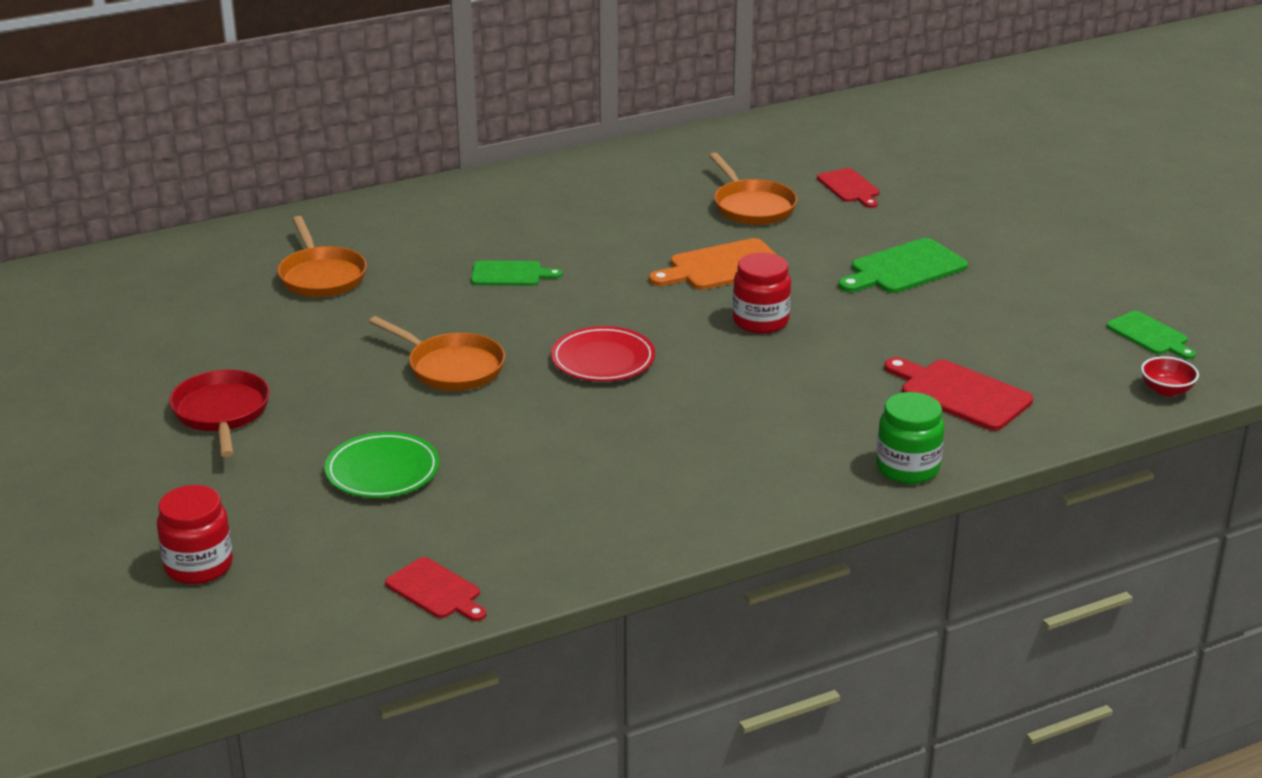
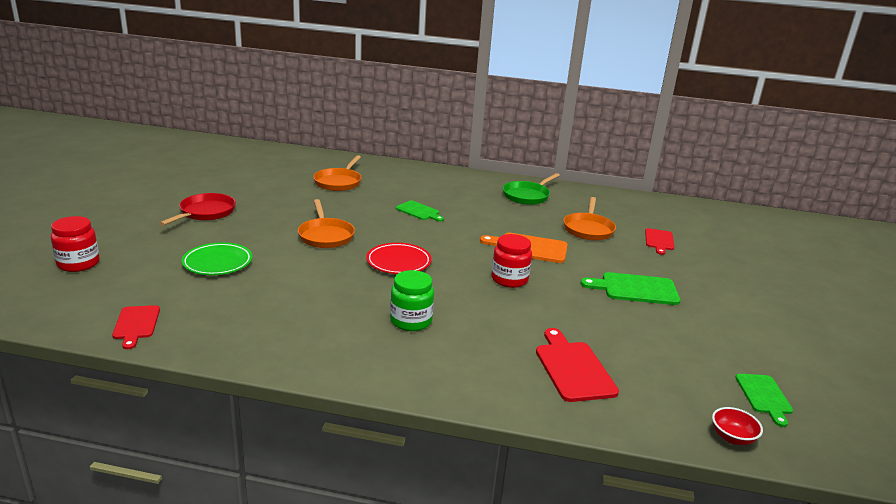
camera: 35 degrees right, 5 degrees down
(610, 185) = (527, 196): none -> green pan
(907, 468) = (474, 394): green jar -> green jar (411, 321)

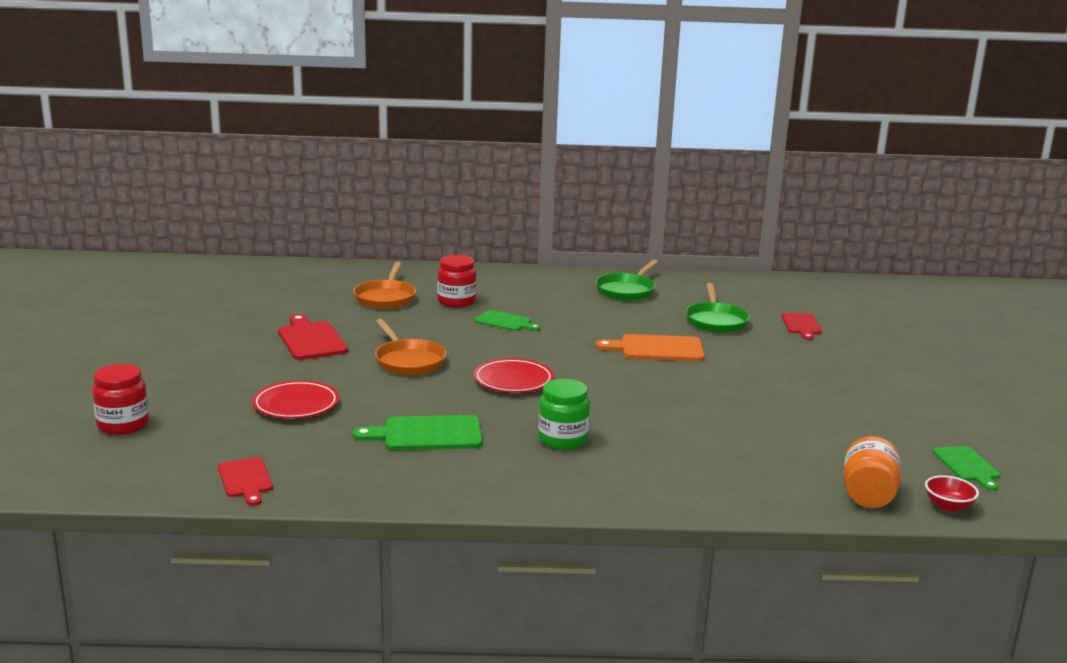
camera: 10 degrees left, 5 degrees down
(205, 213) = (240, 351): red pan -> none
(217, 263) = (296, 405): green plate -> red plate
(509, 279) = (651, 385): red jar -> red jar (456, 302)
(573, 368) = (762, 464): red cutting board -> red cutting board (311, 340)
(588, 229) = (715, 321): orange pan -> green pan
(635, 289) = (795, 379): green cutting board -> green cutting board (427, 434)
(658, 415) = (868, 496): none -> orange jar

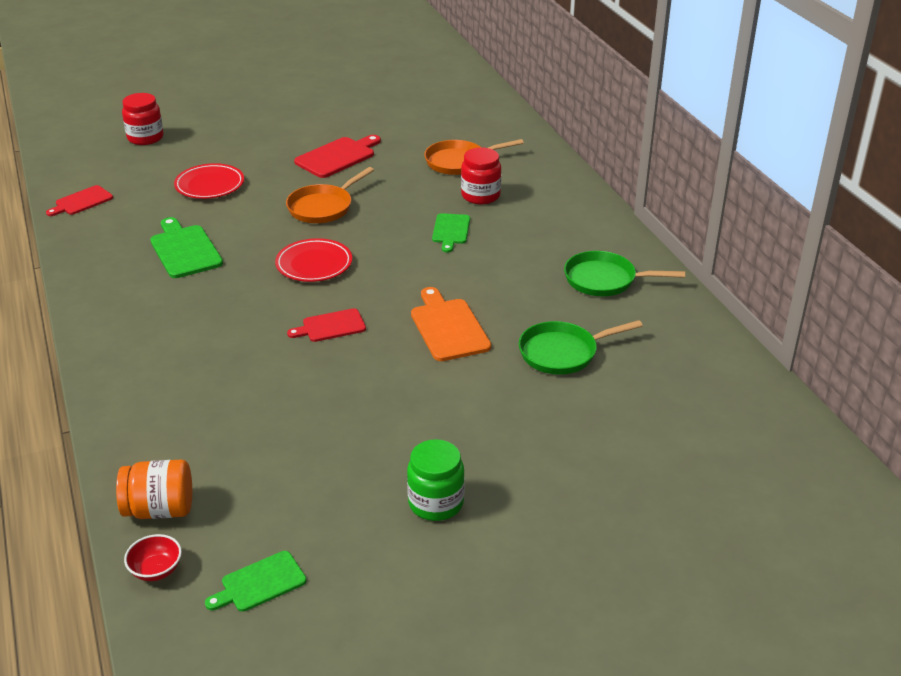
camera: 70 degrees right, 15 degrees up
(562, 440) = (204, 313): green jar -> green jar (436, 503)
(801, 325) = (605, 417): red cutting board -> red cutting board (331, 326)

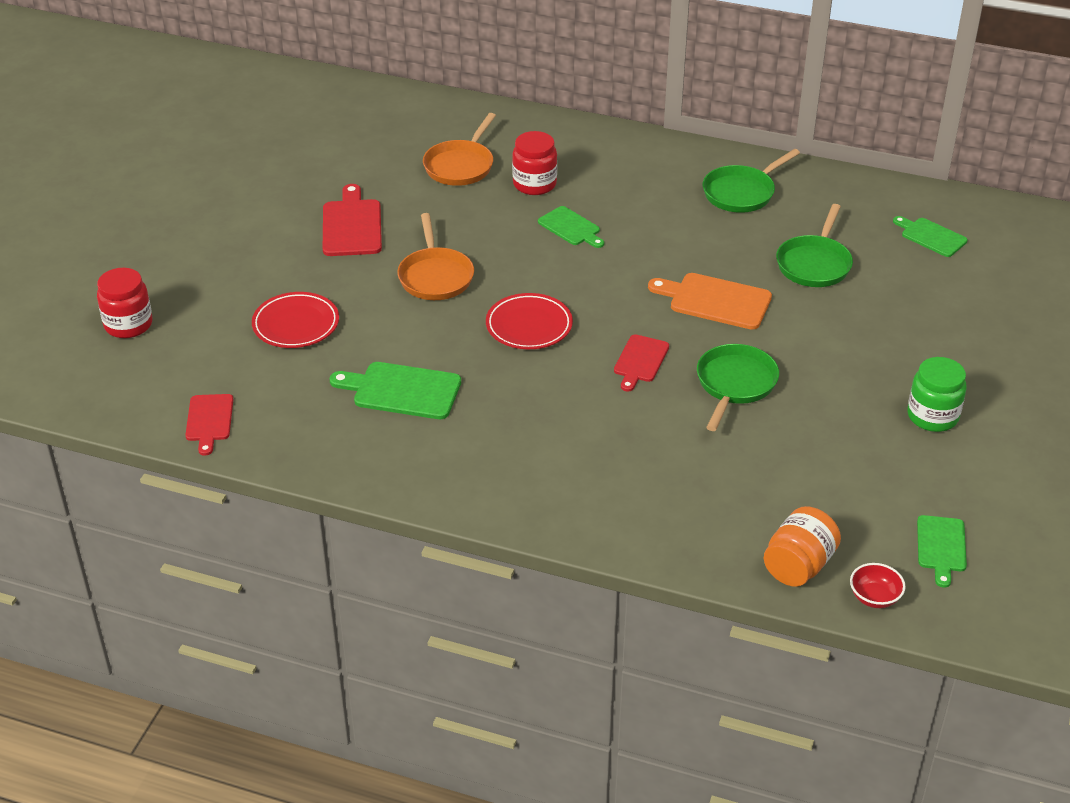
camera: 50 degrees left, 5 degrees up
(354, 381) = (735, 384): none -> green pan
(692, 396) = (931, 236): none -> green cutting board

